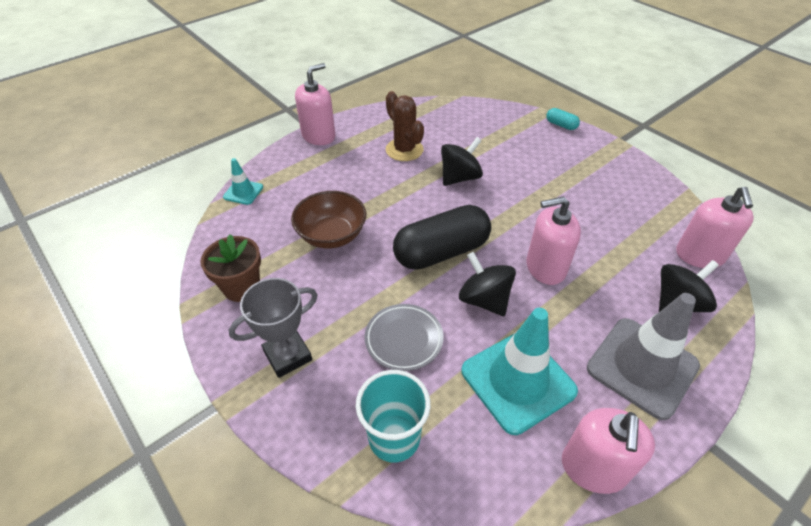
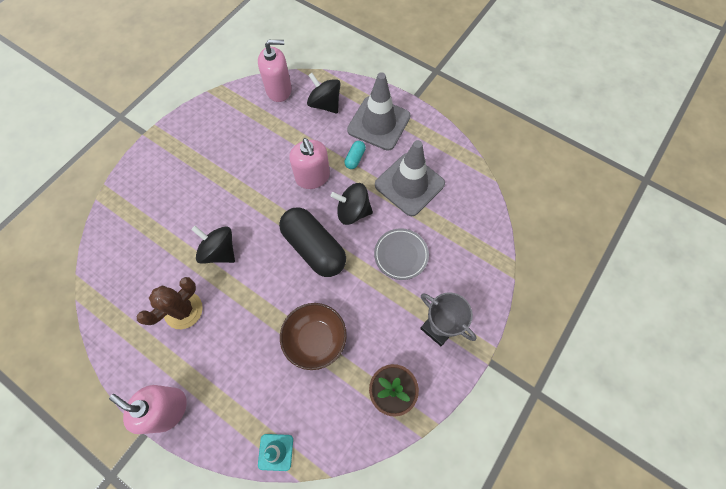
camera: 105 degrees left, 20 degrees up
(394, 438) = (469, 243): turquoise cup -> none
(484, 300) = (353, 211): black spinning top -> black spinning top turned 60 degrees clockwise
(518, 381) = (409, 184): turquoise traffic cone -> grey traffic cone
(561, 125) = (127, 178): turquoise capsule -> turquoise capsule (355, 158)
(593, 468) = (448, 145): pink soap dispenser -> none

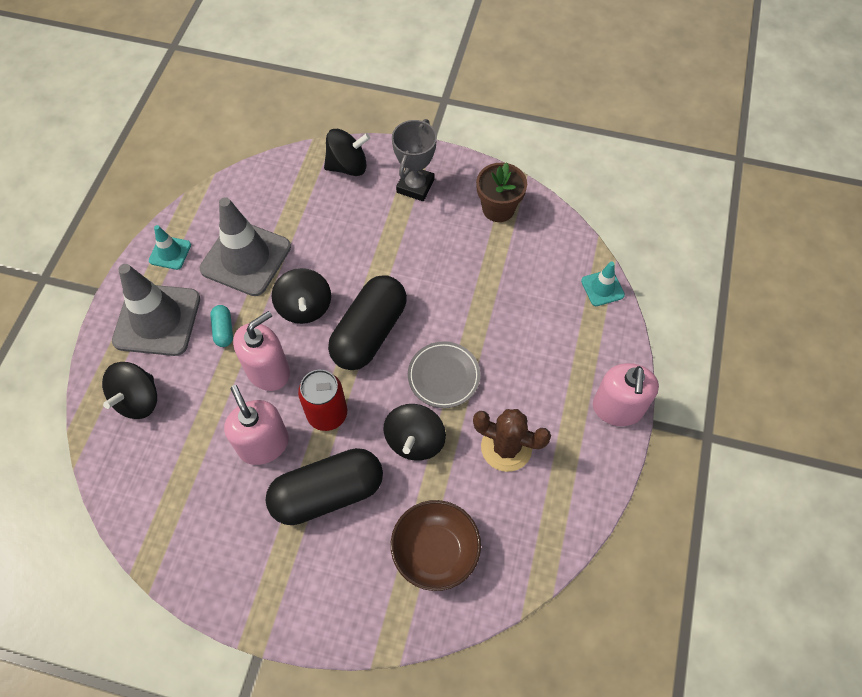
camera: 110 degrees left, 5 degrees down
(212, 189) = (327, 493): none -> black capsule
(265, 203) = (327, 414): none -> red can
(279, 90) = (123, 476): pink soap dispenser -> pink soap dispenser (263, 444)
(315, 339) = (477, 292): brown bowl -> brown bowl (435, 551)
(355, 158) = (224, 330): turquoise capsule -> turquoise capsule turned 75 degrees clockwise
(401, 255) = (345, 241): grey plate -> grey plate (443, 376)
(430, 140) = (170, 253): none -> turquoise traffic cone
(476, 279) = (348, 166): none -> black spinning top

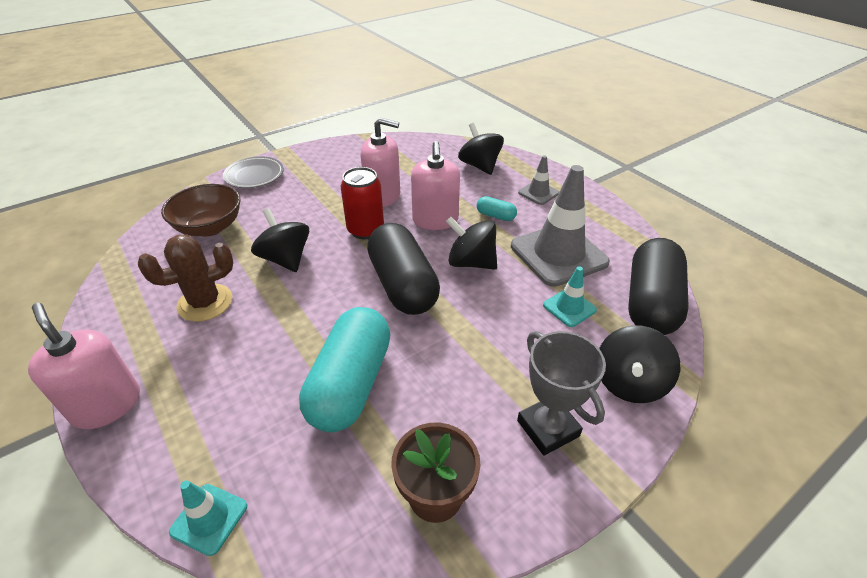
camera: 130 degrees right, 20 degrees down
(157, 320) = (538, 193): grey traffic cone -> grey traffic cone, size x0.48
(170, 253) = (602, 220): turquoise traffic cone -> turquoise traffic cone (569, 307)
(327, 493) = (313, 205): black capsule -> black capsule (650, 303)
(443, 376) = (308, 305): grey plate -> grey plate (254, 176)
(477, 294) = (351, 383): none -> turquoise capsule

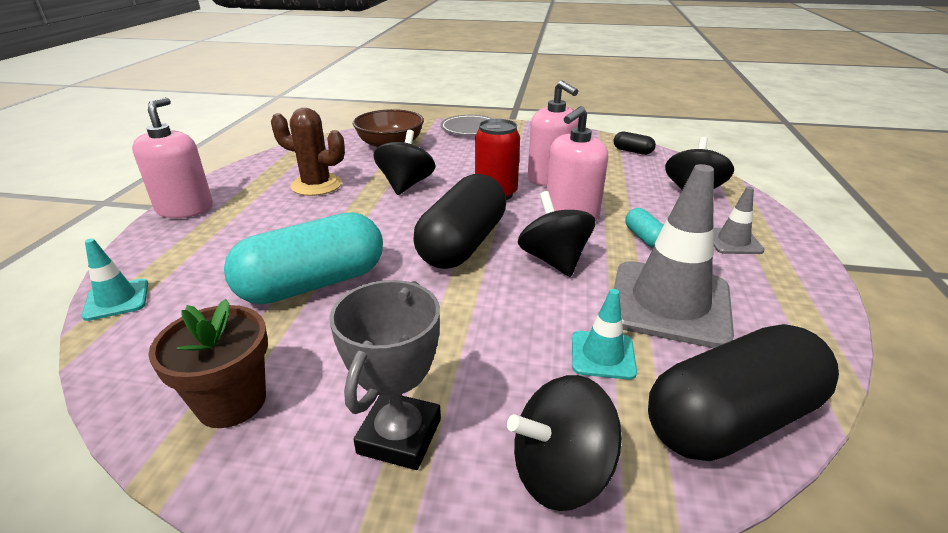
camera: 45 degrees right, 10 degrees down
(404, 145) = (632, 151): none -> black capsule

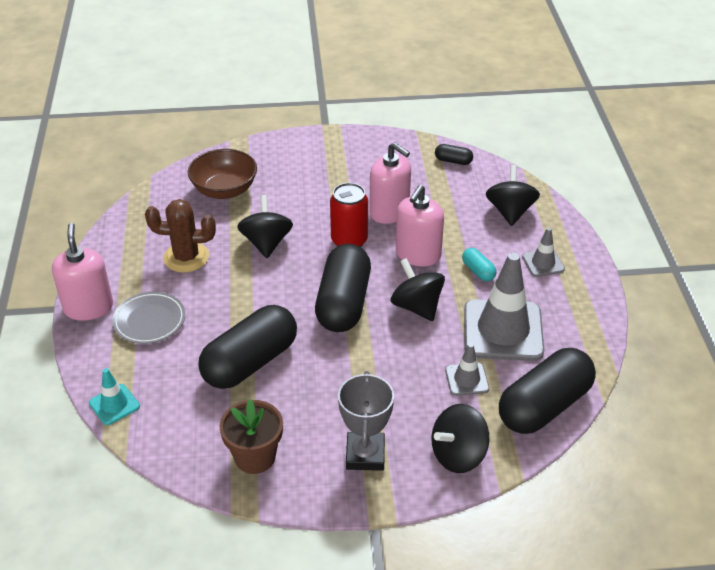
camera: 15 degrees left, 10 degrees up
(313, 284) = (250, 362): turquoise capsule -> black capsule
(469, 129) = (290, 149): grey plate -> grey plate (149, 321)
(602, 355) = (466, 379): turquoise traffic cone -> grey traffic cone

